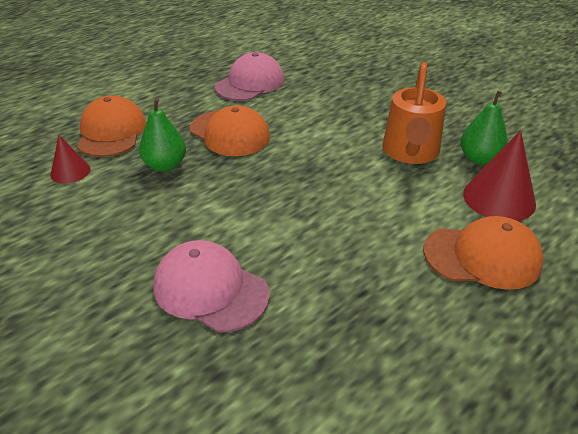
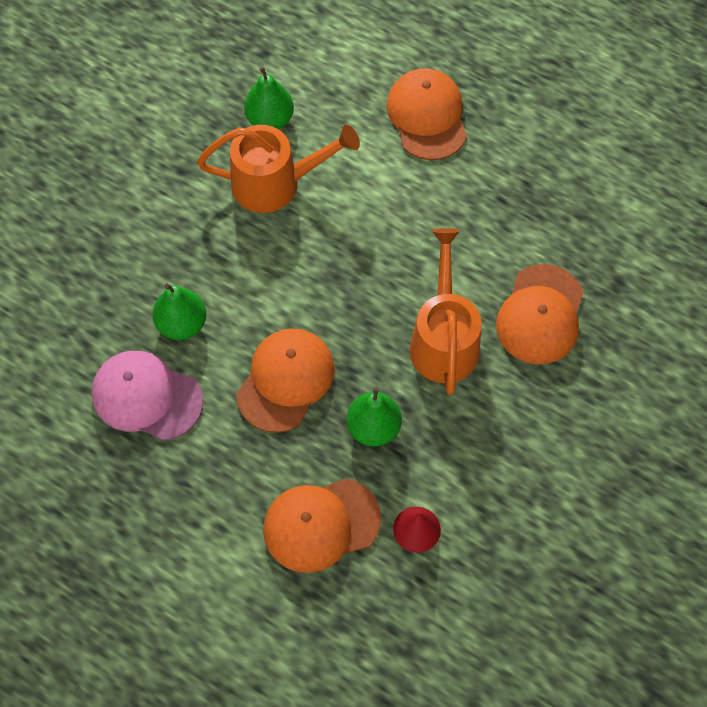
camera: 105 degrees left, 25 degrees up
(210, 290) = (540, 315): pink cap -> orange cap
(220, 217) = (444, 339): none -> orange watering can
(297, 100) = (182, 324): none -> green pear
(499, 198) = (337, 103): red cone -> none

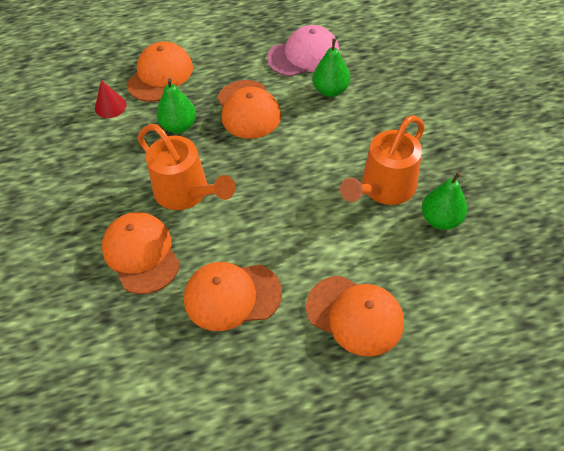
camera: 135 degrees right, 10 degrees down
(501, 211) = (232, 296): none -> orange cap

